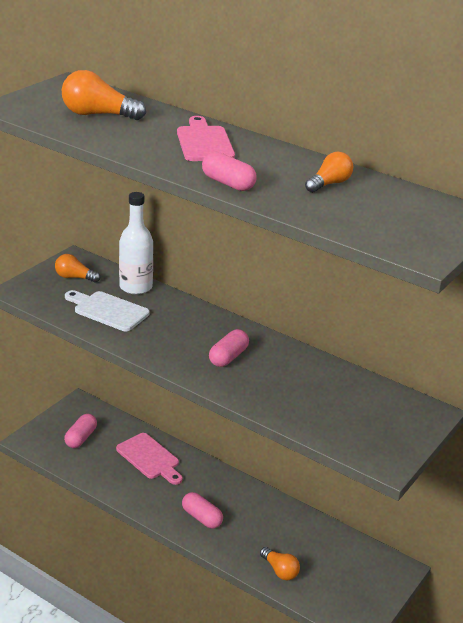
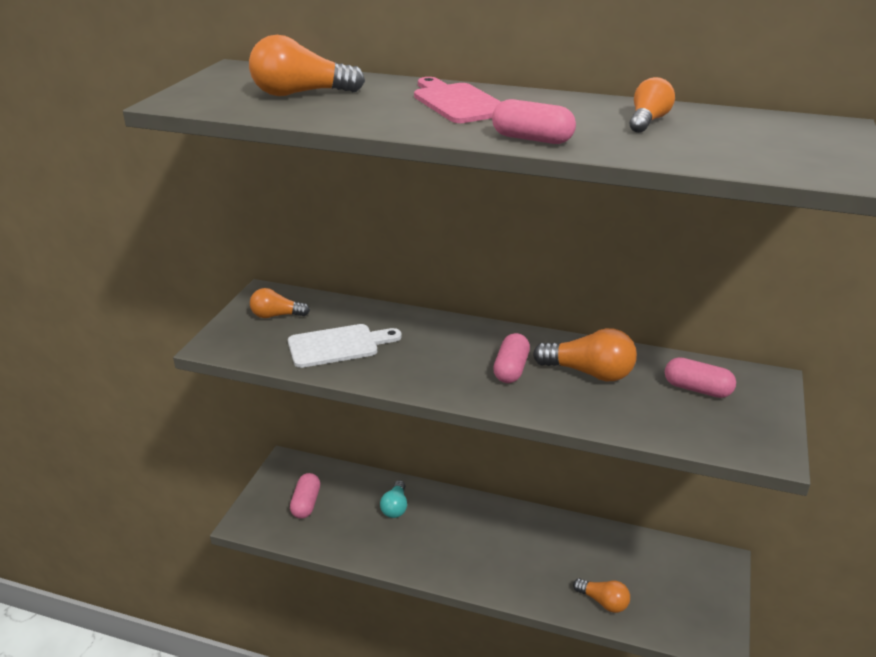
camera: 15 degrees left, 0 degrees up
(108, 310) = (338, 346): white cutting board -> white cutting board turned 150 degrees clockwise
(136, 287) = (355, 311): white bottle -> none
(150, 458) = (395, 507): pink cutting board -> turquoise light bulb
(202, 518) = (487, 562): pink capsule -> pink capsule (697, 389)
(288, 373) = (589, 373): none -> orange light bulb

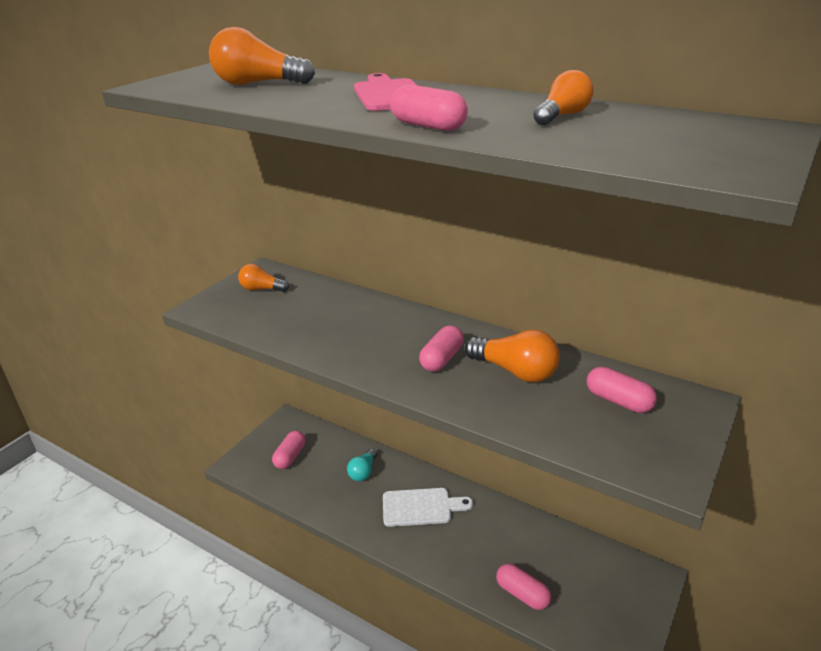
camera: 15 degrees right, 0 degrees up
(338, 346) = (299, 320): white cutting board -> white cutting board (421, 507)
(603, 602) = (522, 594): orange light bulb -> pink capsule

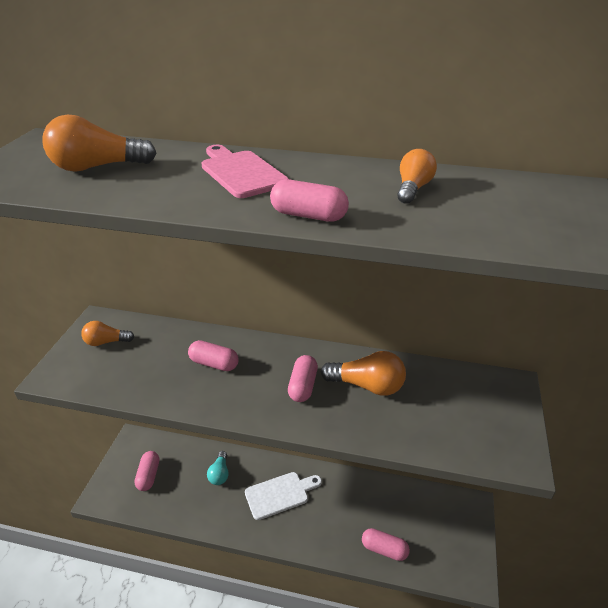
camera: 20 degrees left, 5 degrees up
(618, 401) = (456, 397): pink capsule -> pink capsule (214, 364)

